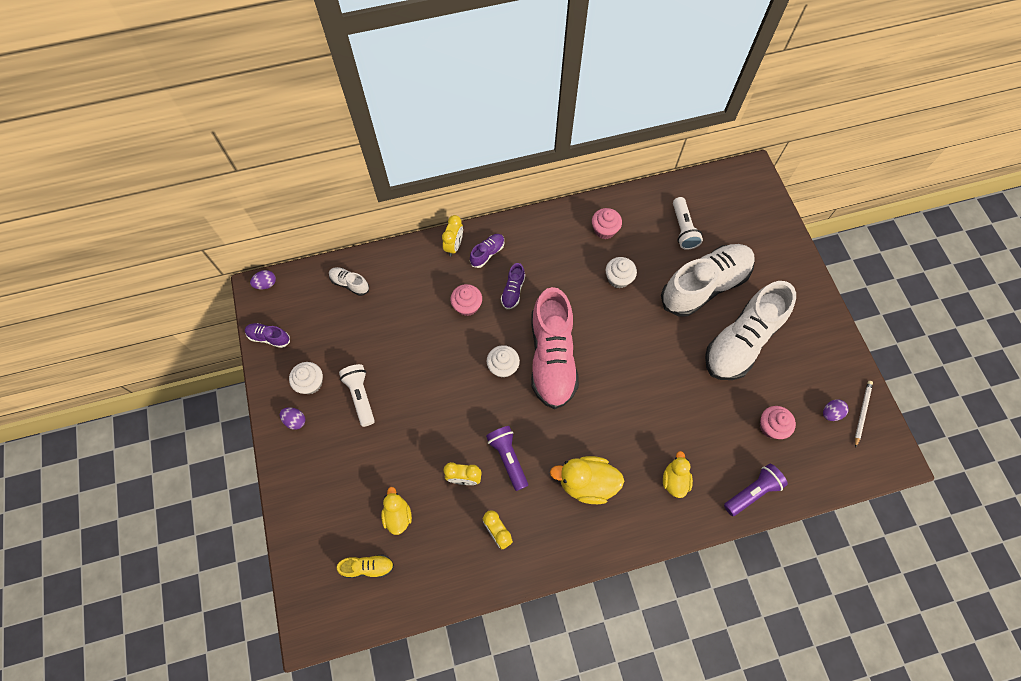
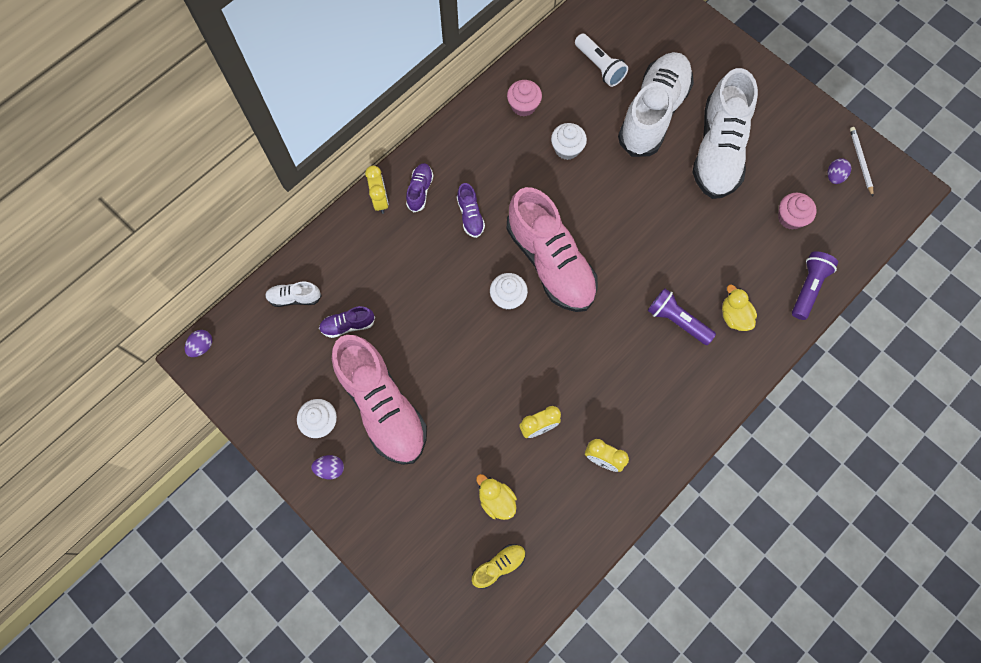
camera: 30 degrees left, 5 degrees up
(269, 337) = (244, 400): purple shoe -> purple shoe (348, 325)
(360, 396) = (382, 406): white flashlight -> pink shoe
(467, 306) = (433, 255): pink cupcake -> none
(508, 458) = (568, 383): purple flashlight -> purple flashlight (677, 320)
(586, 483) = (656, 365): yellow duck -> none

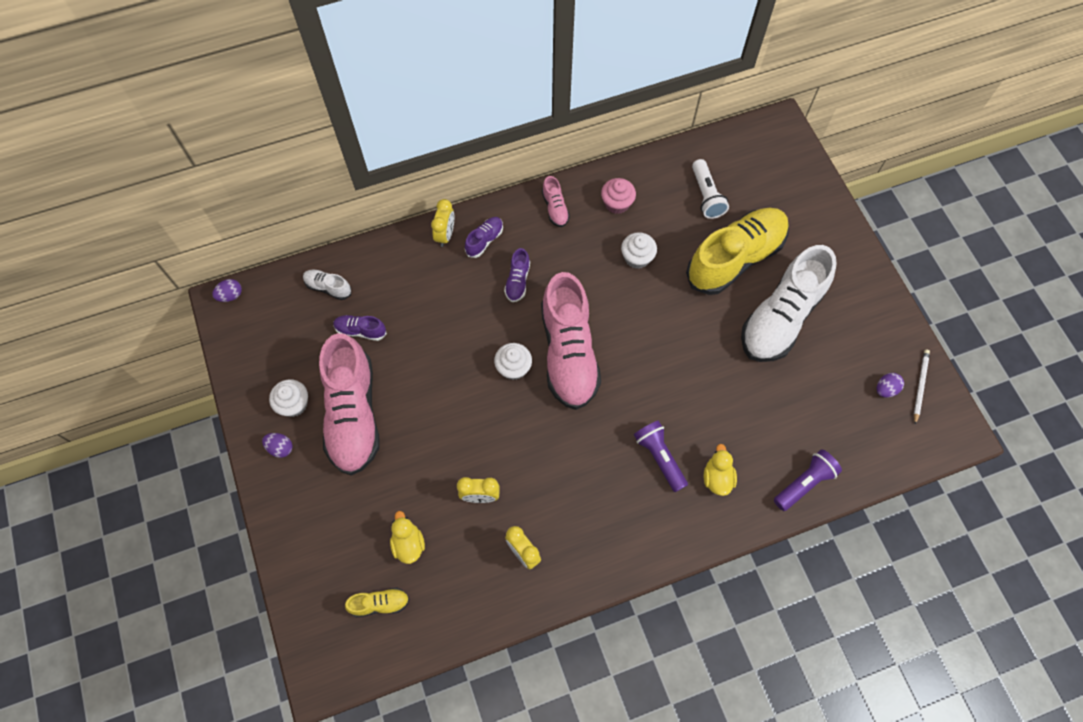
camera: 25 degrees right, 5 degrees down
(470, 133) = (555, 208): none -> pink shoe
(653, 113) = (735, 258): white shoe -> yellow shoe
(790, 218) = (820, 410): pink cupcake -> none

